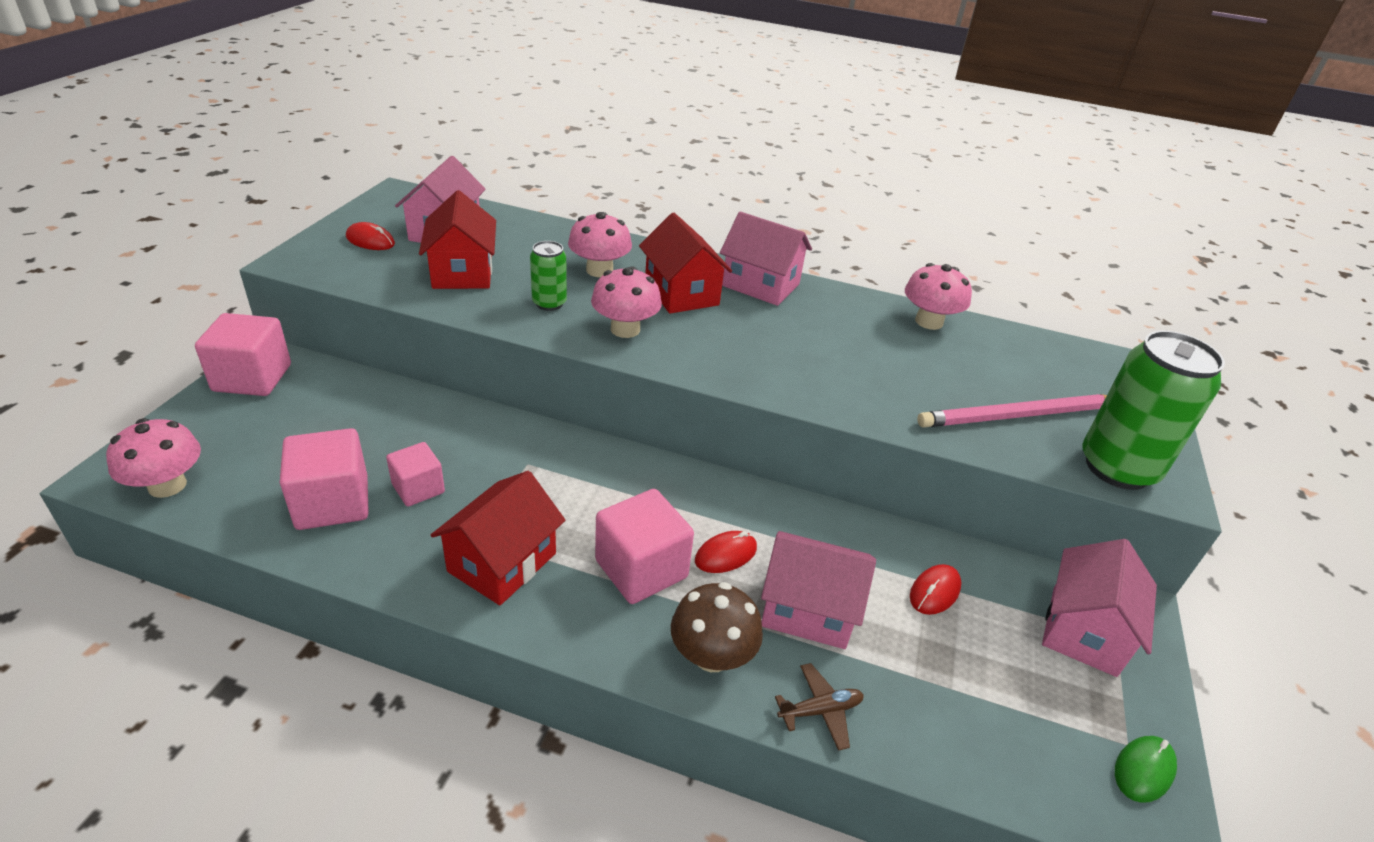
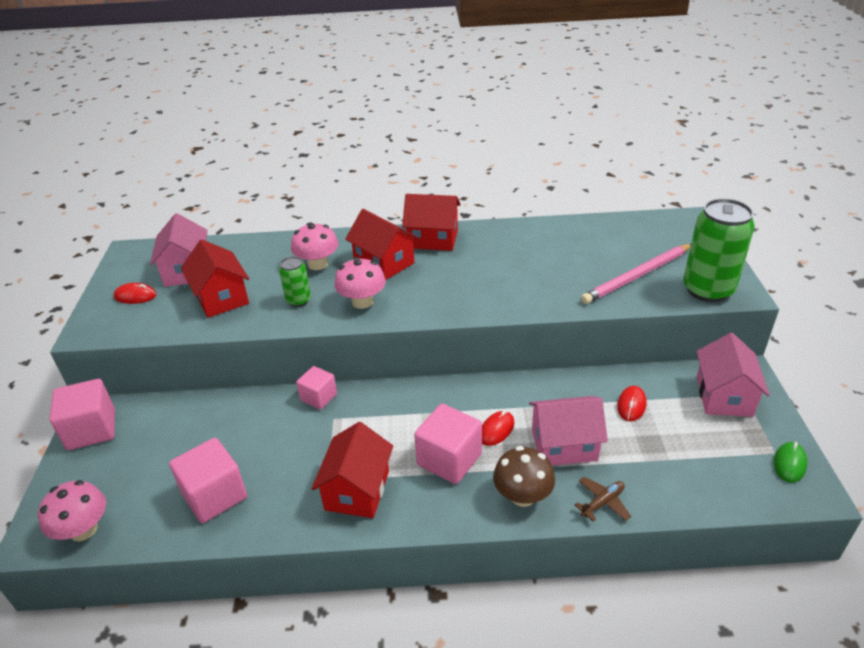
camera: 15 degrees left, 0 degrees up
(418, 488) = (269, 463): pink cube -> pink cube (318, 397)
(761, 285) = (433, 239): pink house -> red house
(929, 322) = (553, 230): pink mushroom -> none

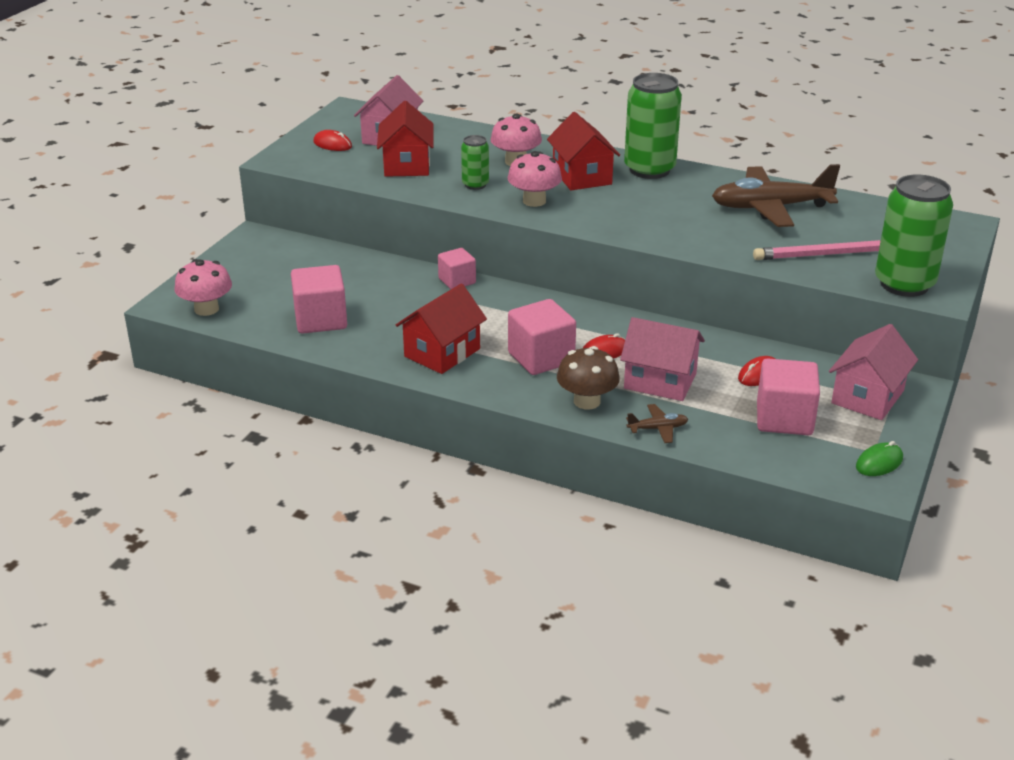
camera: 25 degrees right, 5 degrees down
(91, 430) = (248, 247): pink cube -> pink cube (784, 419)
(433, 239) = (649, 170): red house -> green can
(552, 247) = (770, 208): none -> brown plane

